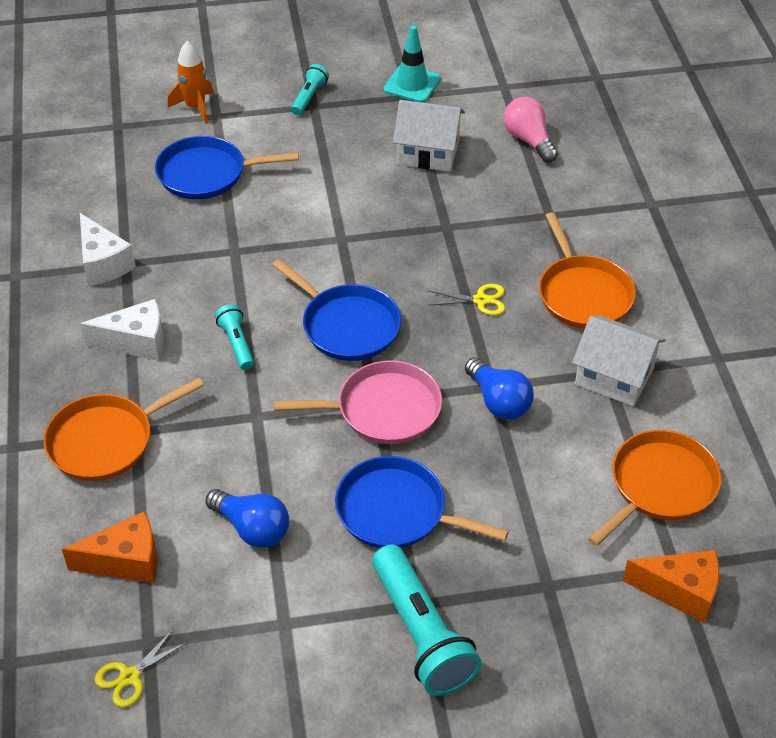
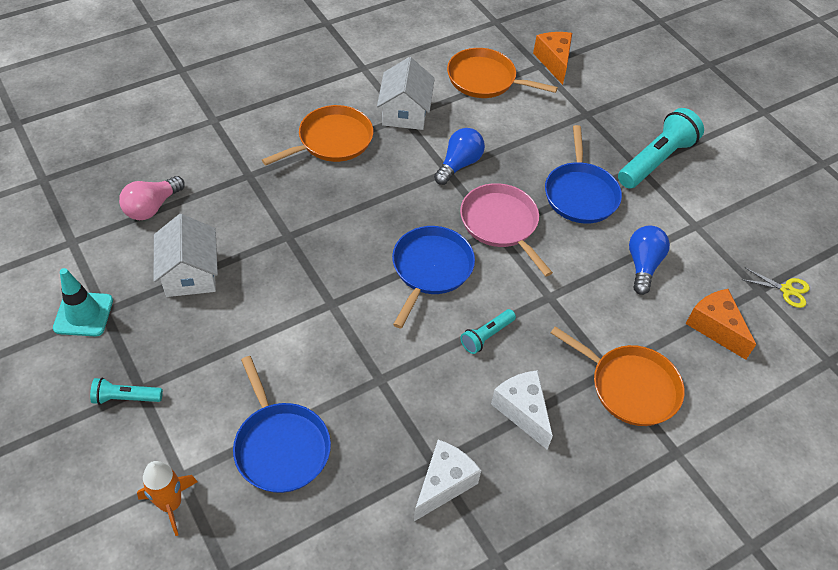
camera: 115 degrees left, 5 degrees up
(480, 300) = (364, 195): yellow scissors -> none

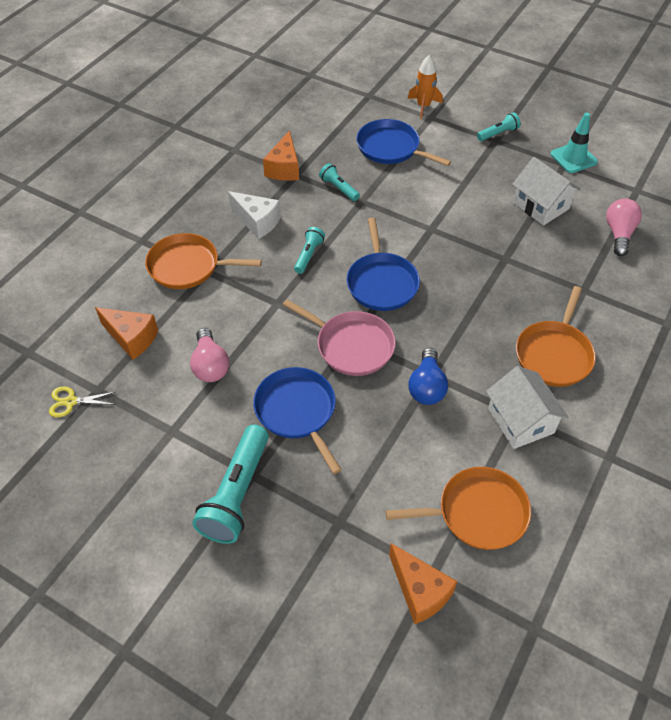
camera: 155 degrees right, 0 degrees up
(394, 412) = (339, 188): none -> turquoise flashlight
(443, 484) = (284, 168): white cheese -> orange cheese
(643, 265) = (210, 365): blue light bulb -> pink light bulb

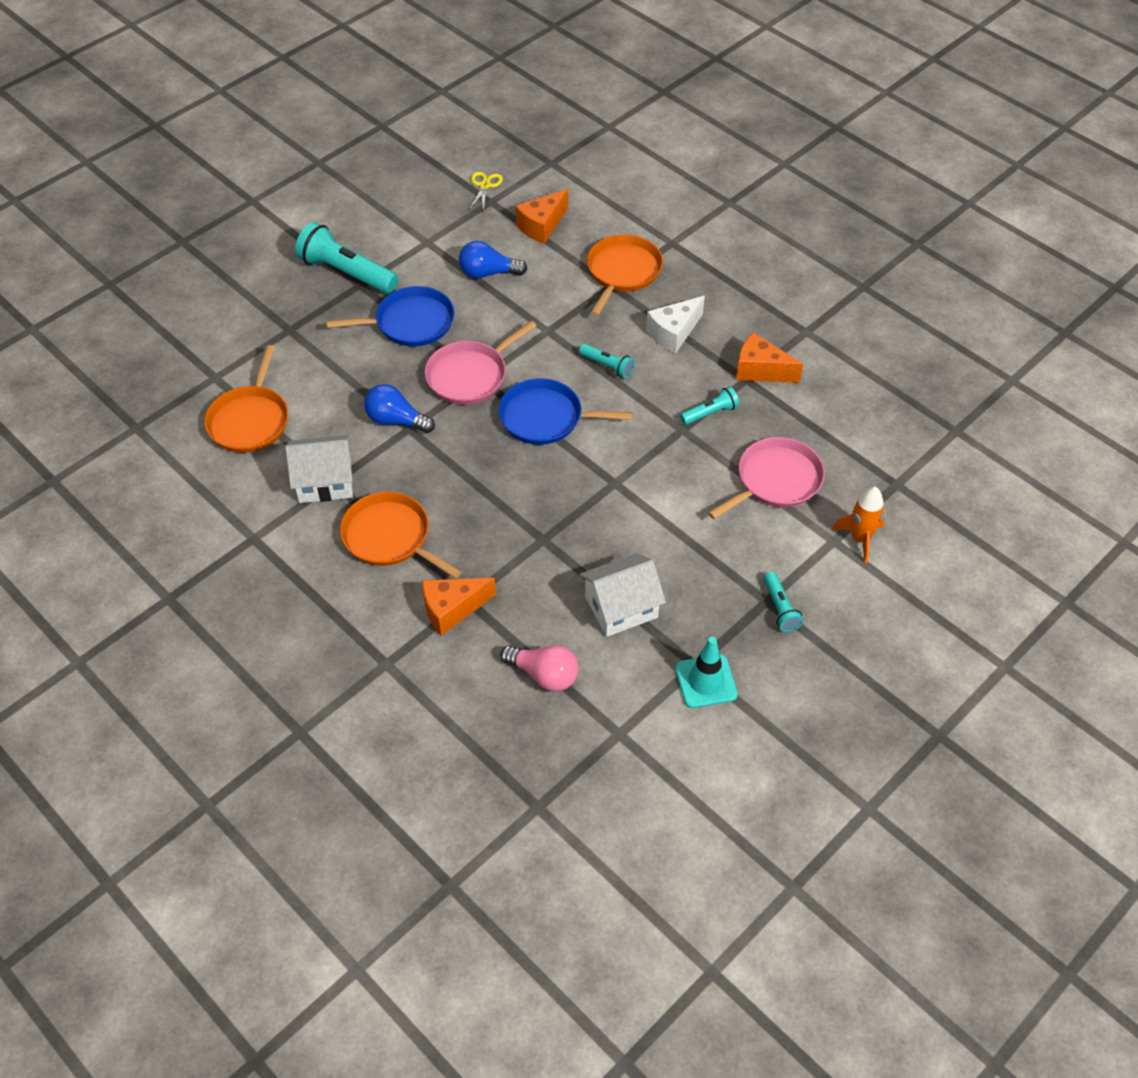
camera: 105 degrees right, 0 degrees up
(210, 365) = (488, 273): pink light bulb -> blue light bulb
(391, 148) = (775, 480): blue pan -> pink pan
(419, 591) = (205, 365): orange cheese -> orange cheese (452, 609)

